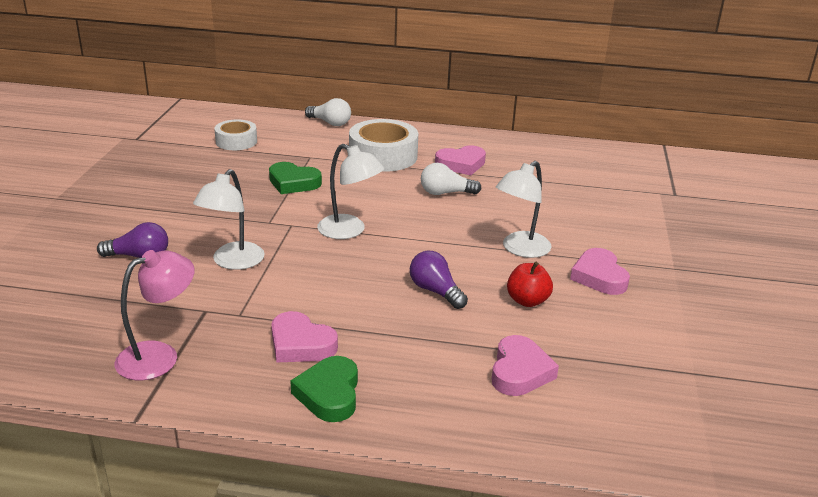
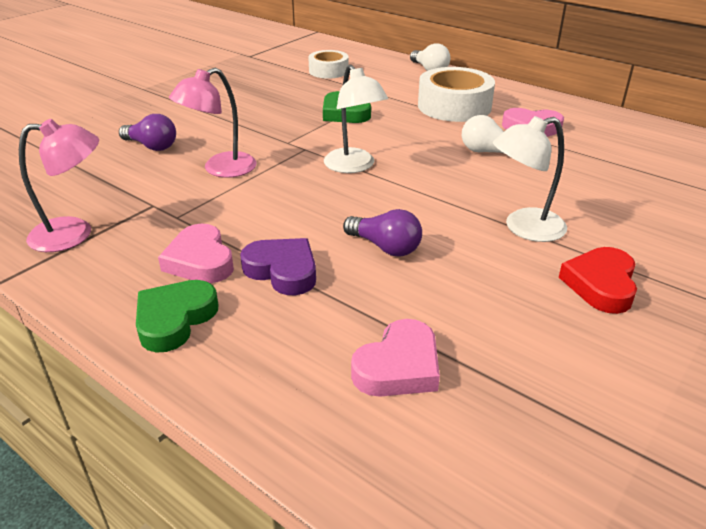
camera: 30 degrees right, 5 degrees up
(233, 262) = (220, 169): white lamp -> pink lamp
(376, 332) = (282, 271): none -> purple heart
(435, 291) = (385, 247): purple light bulb -> purple light bulb turned 135 degrees clockwise
(527, 301) = (482, 287): red apple -> none
(599, 276) = (600, 284): pink heart -> red heart

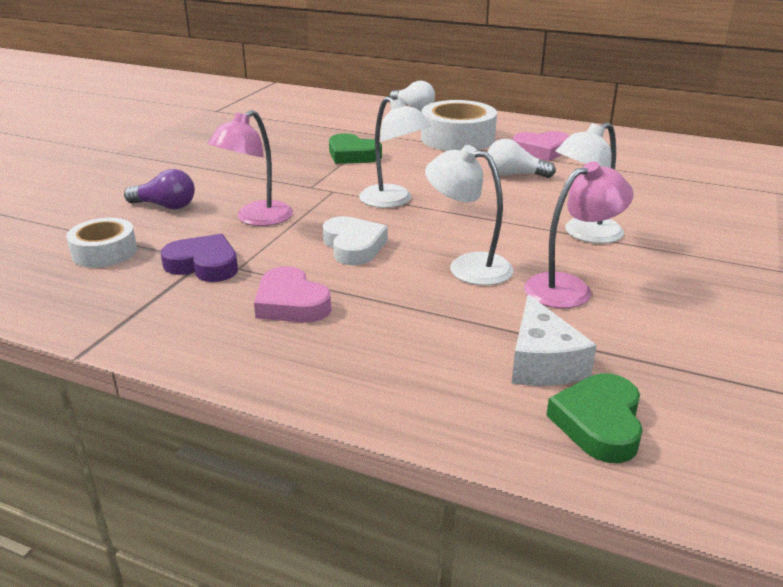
camera: 15 degrees left, 5 degrees down
(74, 234) = (135, 298): pink lamp -> pink lamp (569, 288)
(175, 319) = (300, 358): green heart -> green heart (599, 423)
(282, 271) = (381, 300): purple heart -> purple heart (204, 265)
(290, 209) = (353, 246): none -> white heart
(328, 71) = (311, 118): white tape -> white tape (104, 252)
(385, 247) = (468, 266): purple light bulb -> white lamp
(399, 367) = (542, 362): pink heart -> white cheese
(600, 284) = (676, 270): red heart -> none

